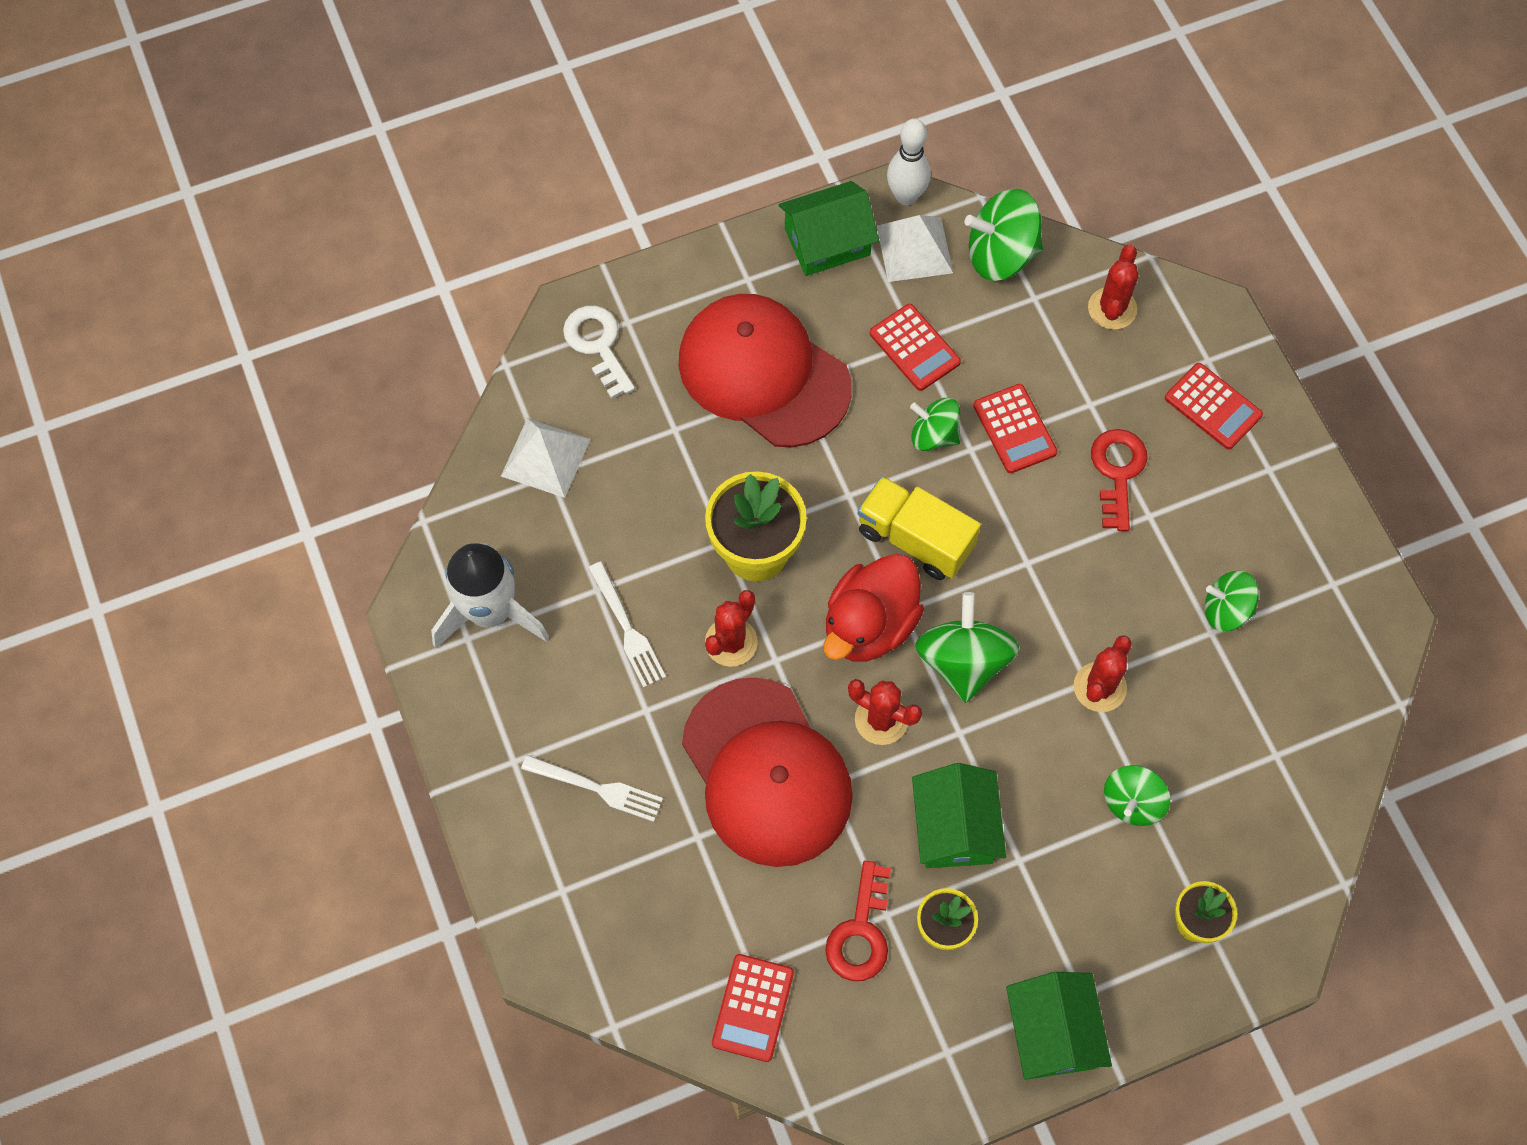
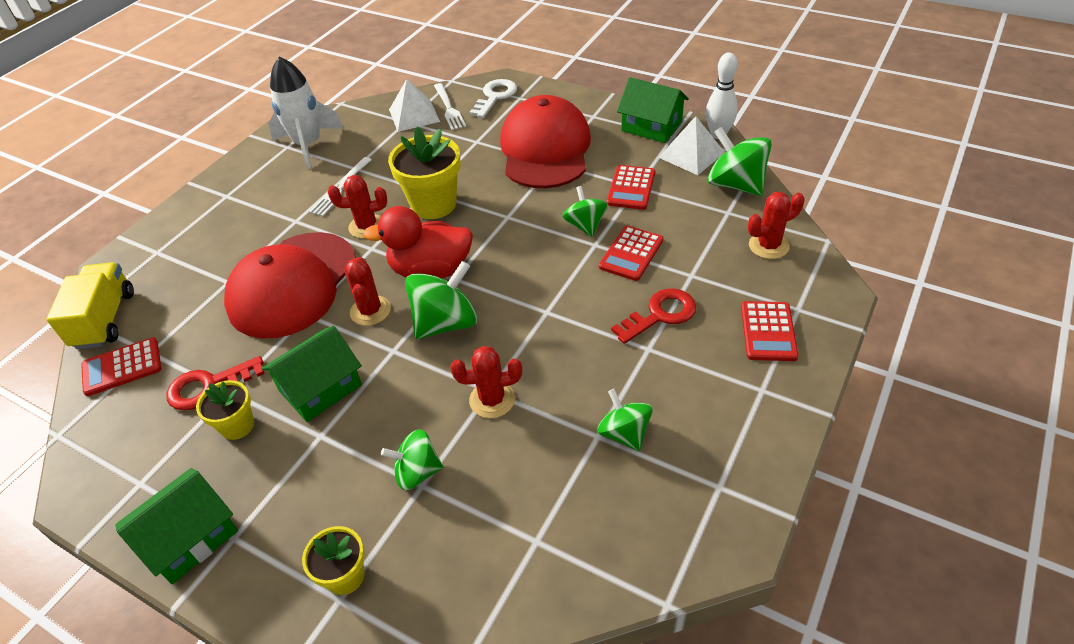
camera: 55 degrees right, 20 degrees down
(597, 788) = (231, 230): white fork -> white fork (449, 108)
(915, 539) = (508, 256): yellow truck -> yellow truck (105, 319)

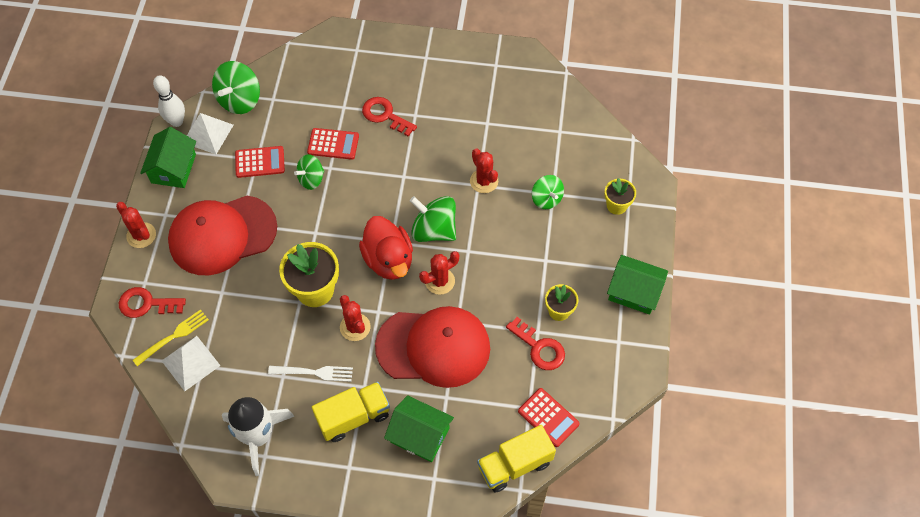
camera: 115 degrees left, 15 degrees up
(271, 207) = (353, 417): none -> yellow truck
(320, 388) = (513, 278): green house -> green house (420, 435)
(449, 108) = (173, 336): white fork -> yellow fork
(495, 96) = (146, 304): white key -> red key
(624, 433) = (480, 111): green spinning top -> none
(768, 246) = (302, 71): red cactus -> red cactus (141, 235)
(768, 331) = (380, 61): red calculator -> none

